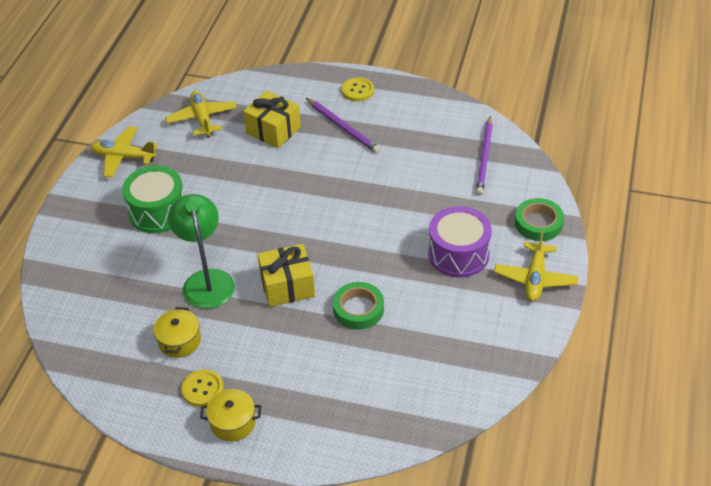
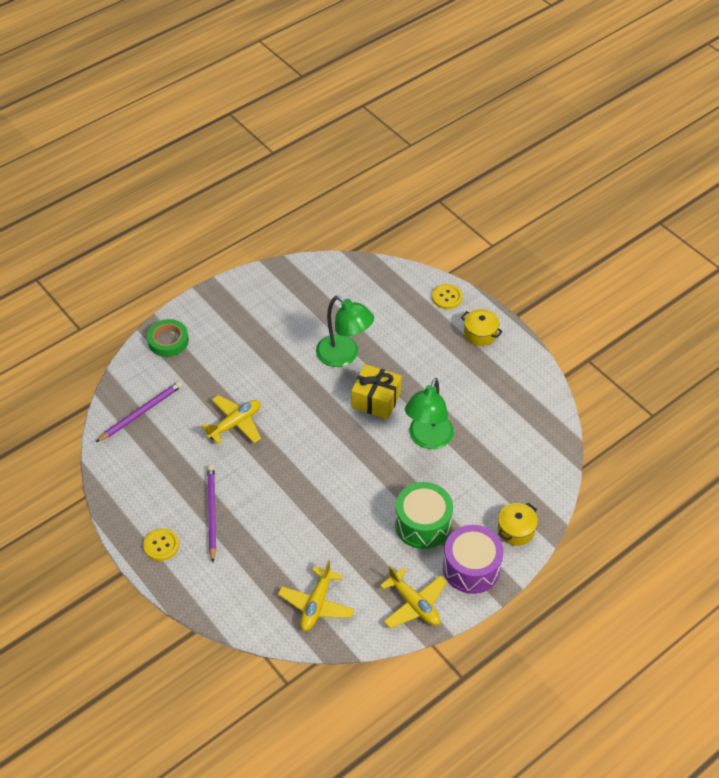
camera: 145 degrees left, 5 degrees up
(179, 341) = (478, 405): yellow pot -> yellow pot (516, 530)
(202, 389) = (484, 364): yellow button -> yellow button (447, 297)
(273, 130) = (268, 548): yellow gift -> none
(358, 309) = (344, 356): green tape -> green lamp
(458, 254) = (243, 352): purple drum -> purple drum (471, 568)
(535, 278) = (215, 308): yellow plane -> yellow plane (235, 423)

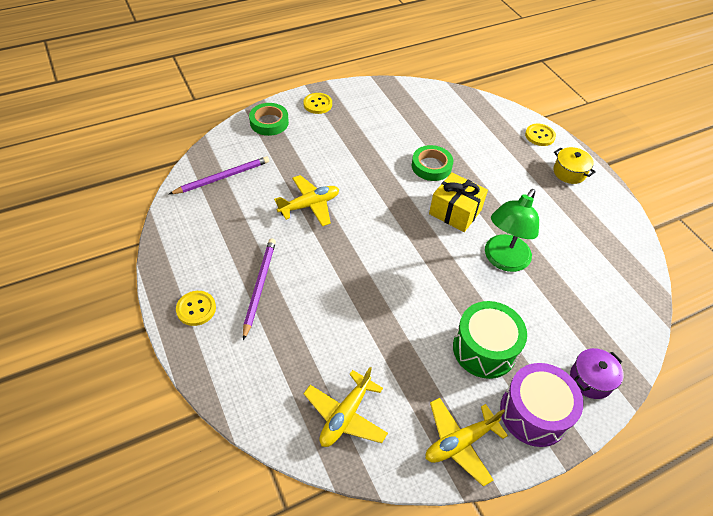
camera: 10 degrees right, 0 degrees up
(212, 308) = (317, 104): none -> yellow button
(344, 356) = (431, 166): green lamp -> green tape
(414, 604) = (460, 442): yellow plane -> yellow plane turned 90 degrees clockwise
(516, 530) = (591, 379): yellow pot -> purple pot

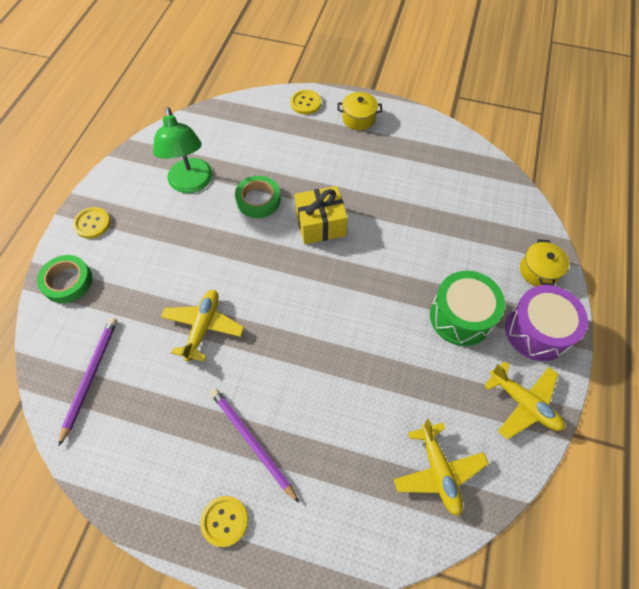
camera: 45 degrees left, 10 degrees up
(460, 442) = (523, 403): yellow plane -> yellow plane turned 60 degrees counterclockwise
(503, 260) = (395, 233): green lamp -> green lamp (191, 184)
(591, 379) = (538, 271): purple pot -> yellow pot

